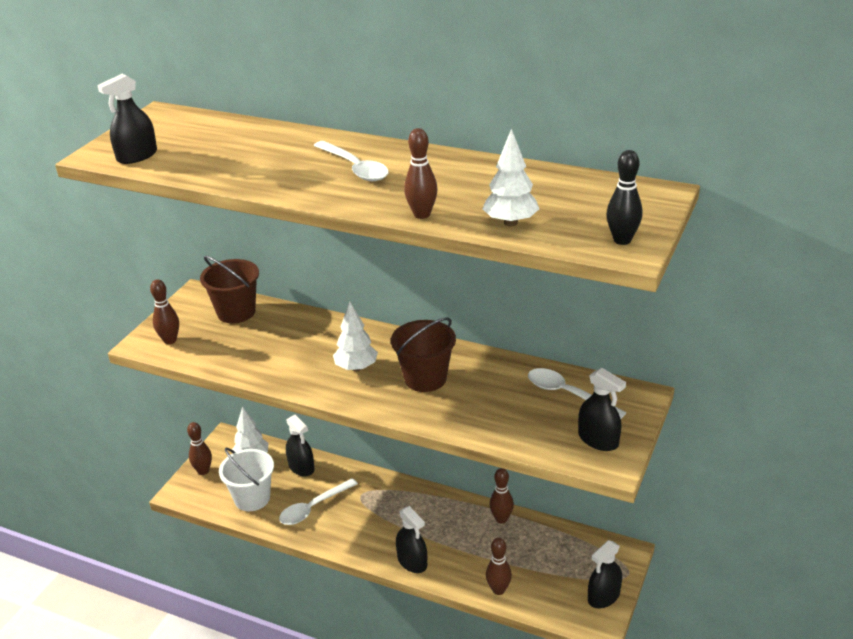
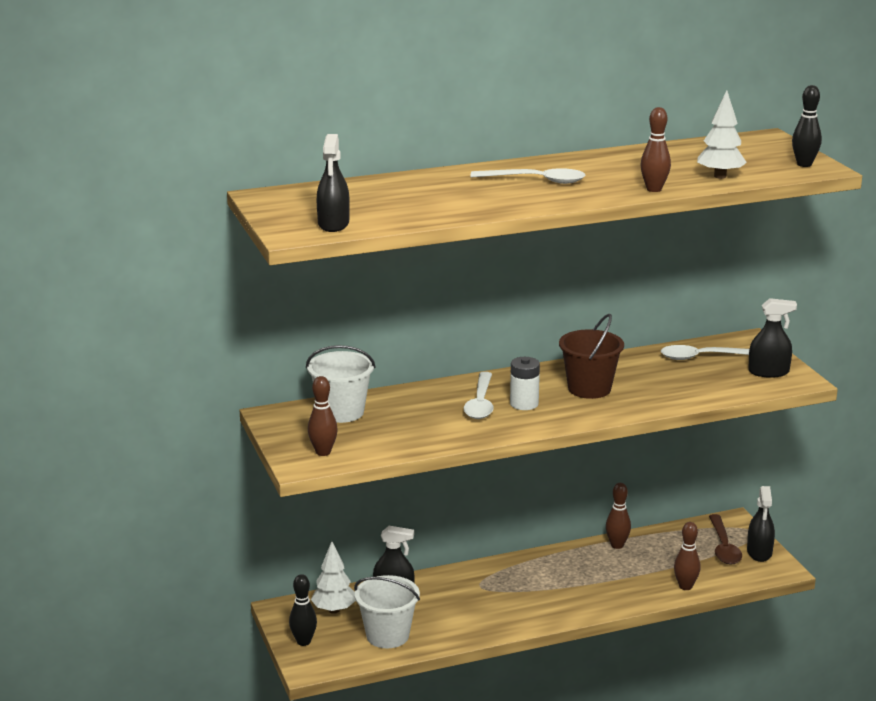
camera: 45 degrees left, 10 degrees down
(203, 471) = (303, 642): brown bowling pin -> black bowling pin
(236, 312) = (341, 412): brown bucket -> white bucket
(313, 507) = (455, 614): white spoon -> white spoon (480, 403)
(356, 368) = (524, 404): white tree -> white battery
(412, 561) = (596, 604): black spray bottle -> none
(581, 572) = (723, 547): none -> brown spoon

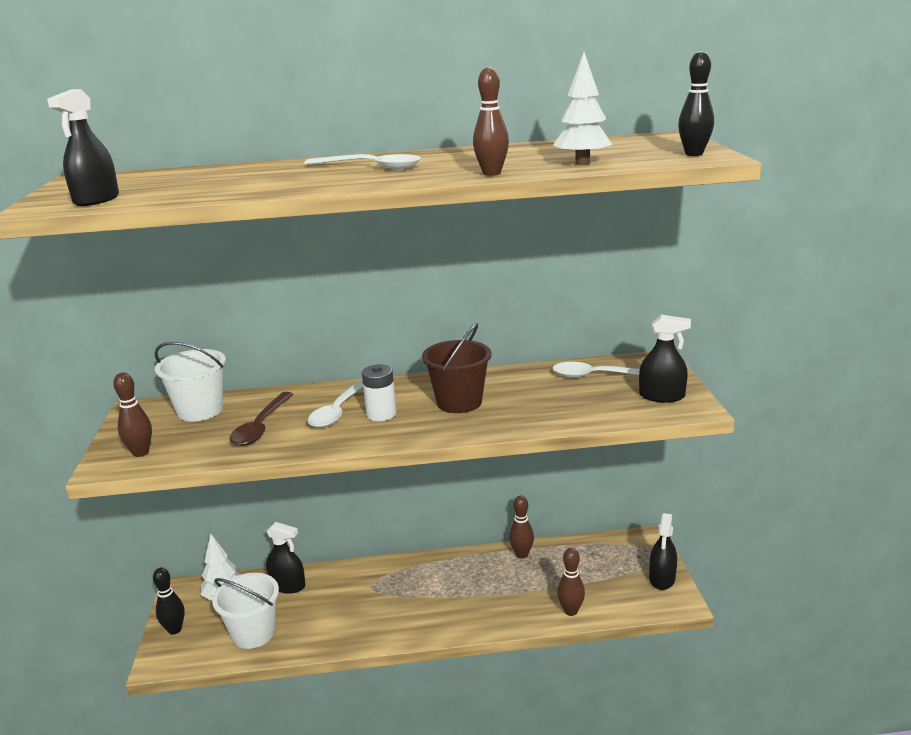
camera: 15 degrees right, 0 degrees up
(723, 547) = (627, 568): brown spoon -> brown spoon (261, 426)

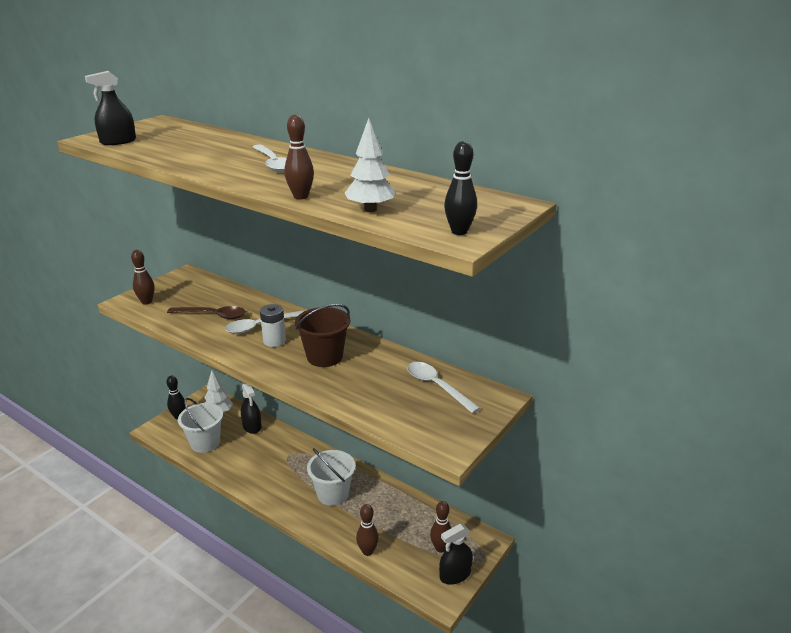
camera: 40 degrees right, 5 degrees up
(200, 410) = (206, 290): white bucket -> white bucket (332, 494)
(261, 426) = (213, 315): brown spoon -> brown spoon turned 135 degrees counterclockwise
(522, 554) = (392, 493): brown bowling pin -> brown bowling pin (440, 548)
(661, 396) = (446, 426): black spray bottle -> none

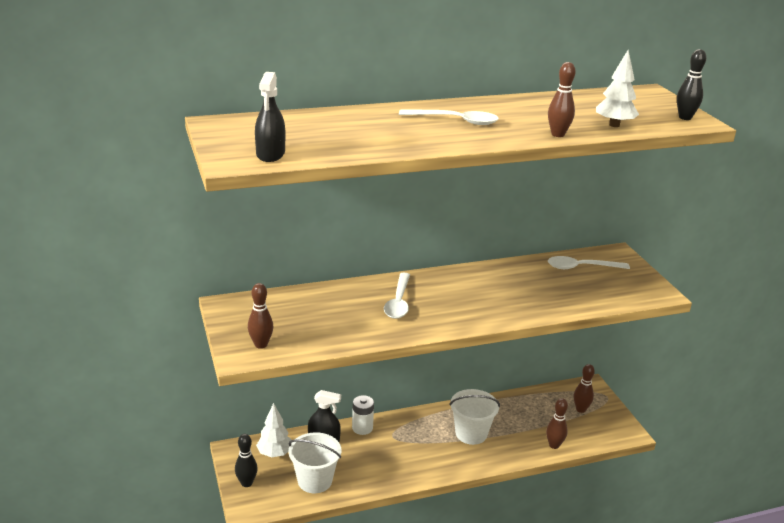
camera: 55 degrees left, 0 degrees up
(213, 315) = (345, 318): brown spoon -> none
(274, 341) = (434, 304): white battery -> white battery (362, 428)
(324, 357) = (489, 292): brown bucket -> none
(455, 574) = (611, 416): black spray bottle -> none

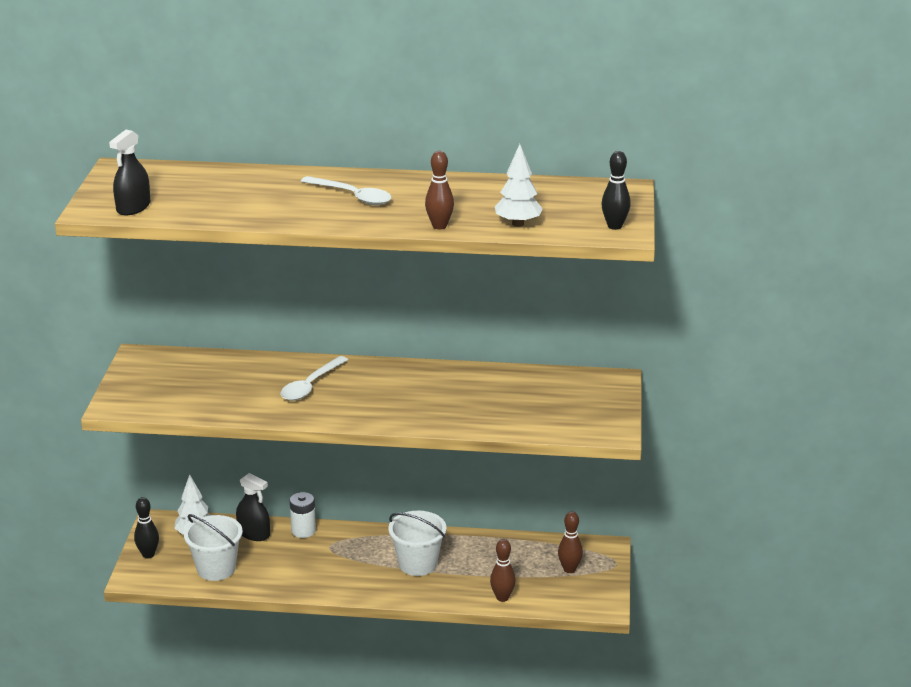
camera: 25 degrees right, 0 degrees up
(261, 344) = (140, 399): brown bowling pin -> none
(581, 267) = (552, 387): white spoon -> none

